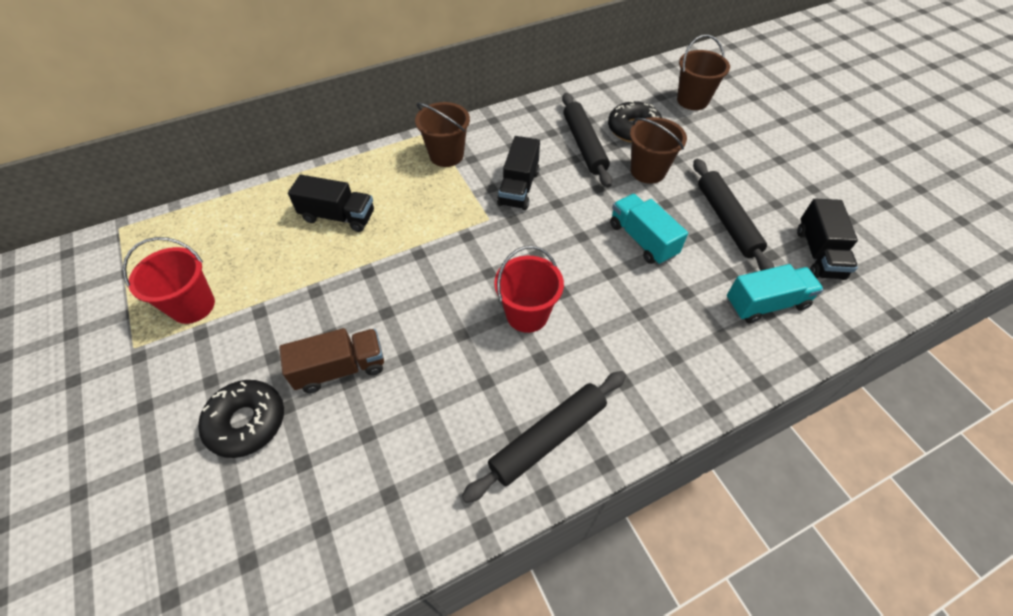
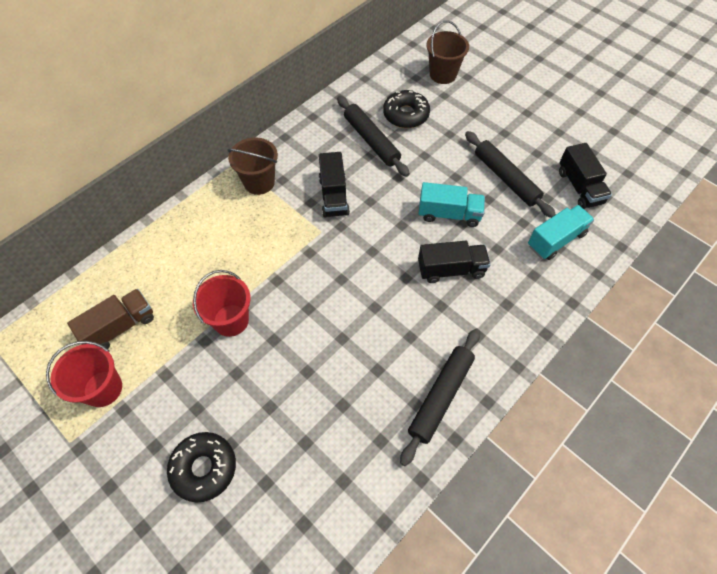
camera: 20 degrees left, 5 degrees up
(338, 216) = (191, 267): black truck -> black truck (451, 269)
(340, 368) = (259, 398): brown truck -> brown truck (120, 327)
(527, 314) = (386, 305): red bucket -> red bucket (231, 320)
(642, 240) = (449, 214): turquoise truck -> turquoise truck turned 150 degrees clockwise
(648, 171) = (431, 151): brown bucket -> none

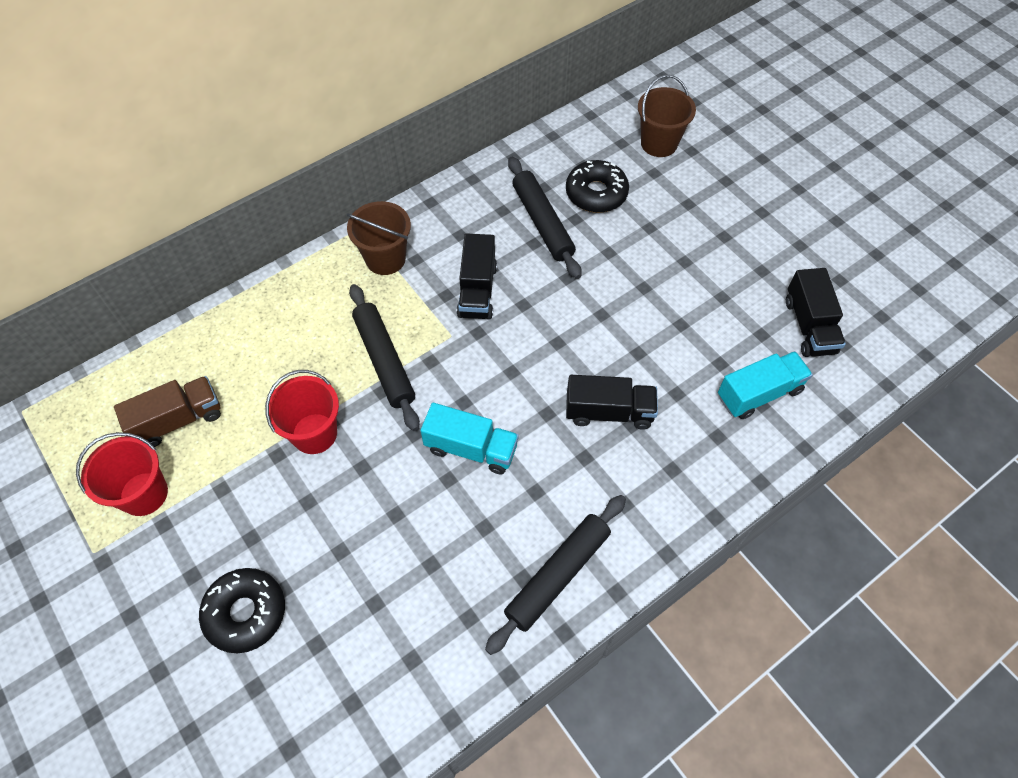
camera: 10 degrees right, 0 degrees up
(449, 214) = (623, 337): turquoise truck -> turquoise truck (471, 448)
(506, 178) = (711, 300): black rolling pin -> black rolling pin (384, 361)

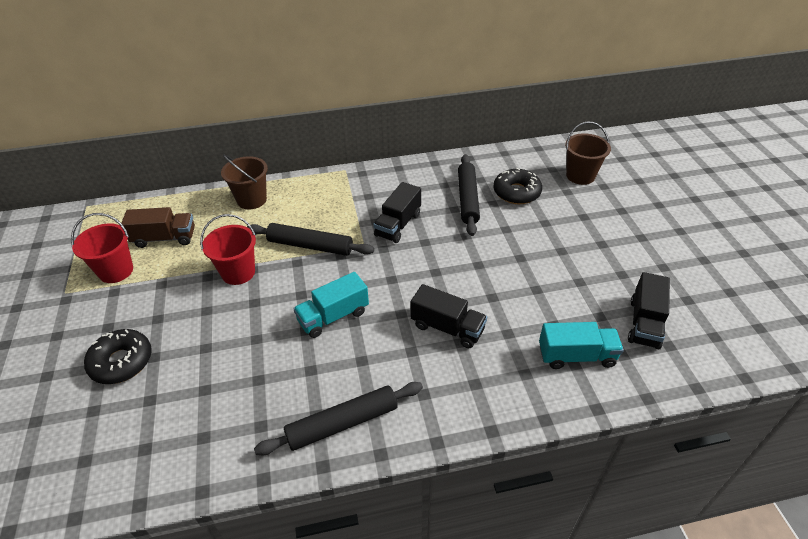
camera: 25 degrees right, 15 degrees down
(384, 361) = (310, 246): black rolling pin -> black rolling pin turned 75 degrees counterclockwise
(385, 259) = (349, 190): brown bucket -> brown bucket (252, 200)
(471, 448) = (333, 316): turquoise truck -> turquoise truck turned 105 degrees clockwise

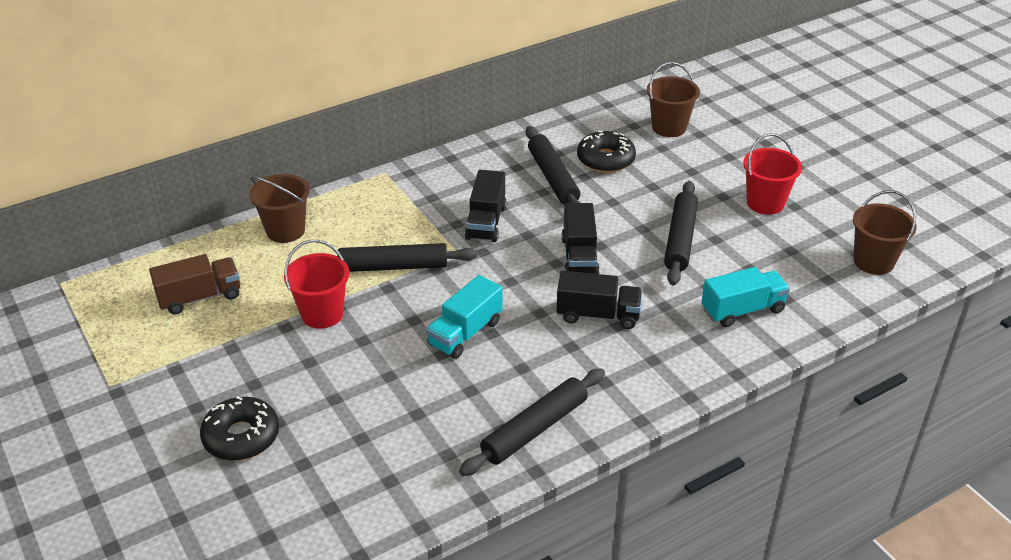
camera: 20 degrees left, 5 degrees down
(116, 271) = (161, 347): red bucket -> red bucket (765, 203)
(548, 275) = (680, 239): none -> black rolling pin
(644, 323) = (796, 264): black truck -> black truck (579, 257)
(720, 338) = (873, 261): none -> brown bucket

